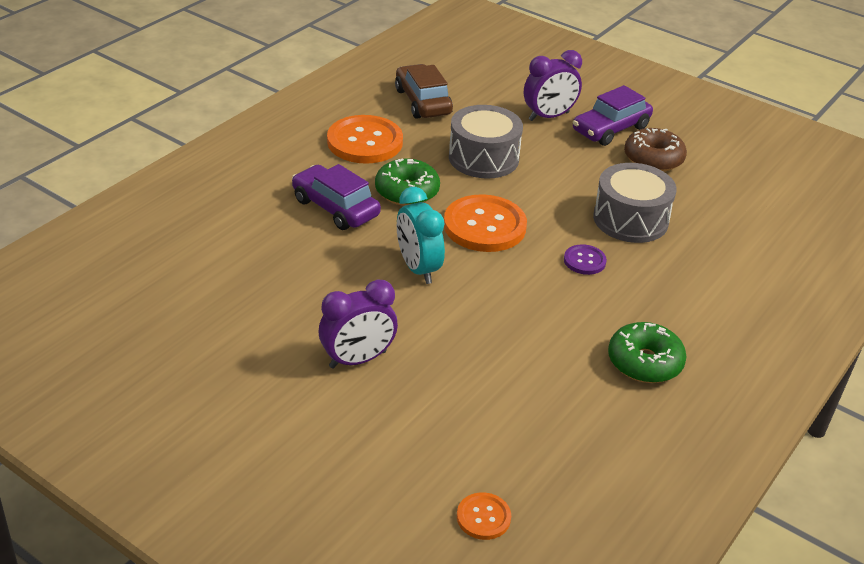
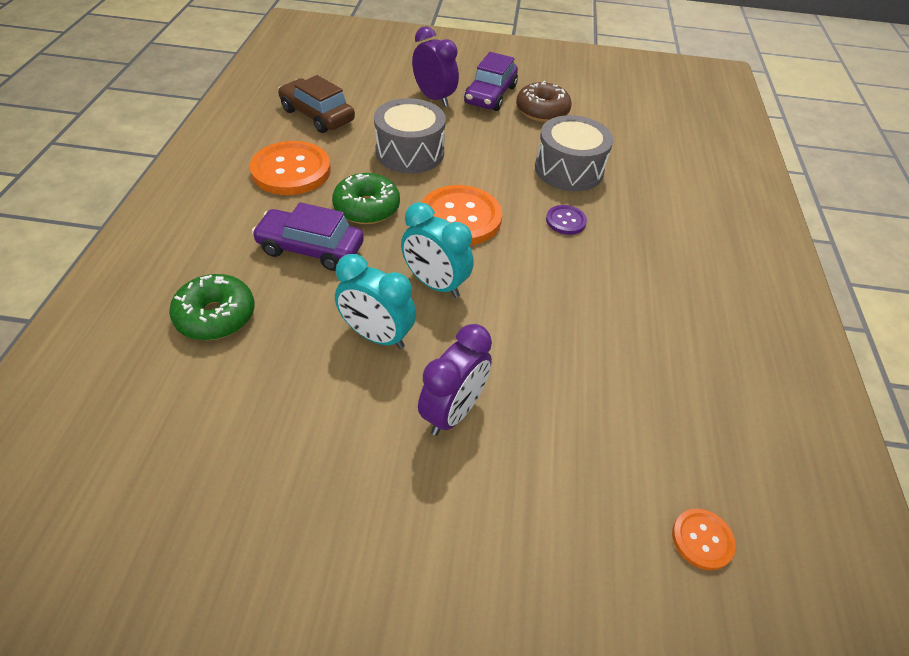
camera: 30 degrees left, 10 degrees up
(340, 288) = (377, 336): none -> turquoise clock
(549, 116) = (434, 98): purple clock -> purple clock turned 75 degrees counterclockwise
(644, 362) = (687, 299): green donut -> green donut (216, 316)

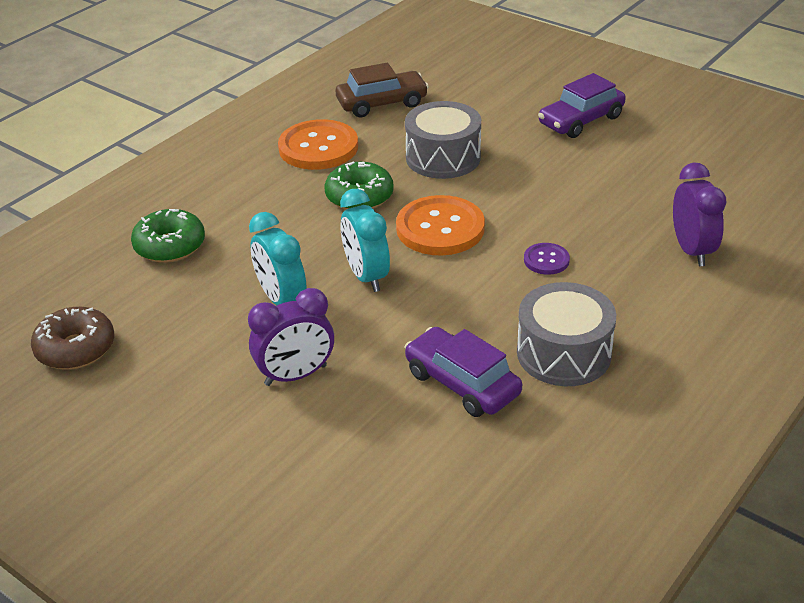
camera: 35 degrees right, 10 degrees down
(310, 249) = (283, 217): purple car -> purple car (462, 383)
(317, 115) = (382, 103): brown car -> brown car turned 90 degrees clockwise
(434, 98) = (515, 111): purple clock -> purple clock (692, 250)
(542, 111) = (625, 149): brown donut -> brown donut (75, 349)
(569, 169) = (598, 214): grey drum -> grey drum (563, 353)
(702, 540) = (421, 541): orange button -> none

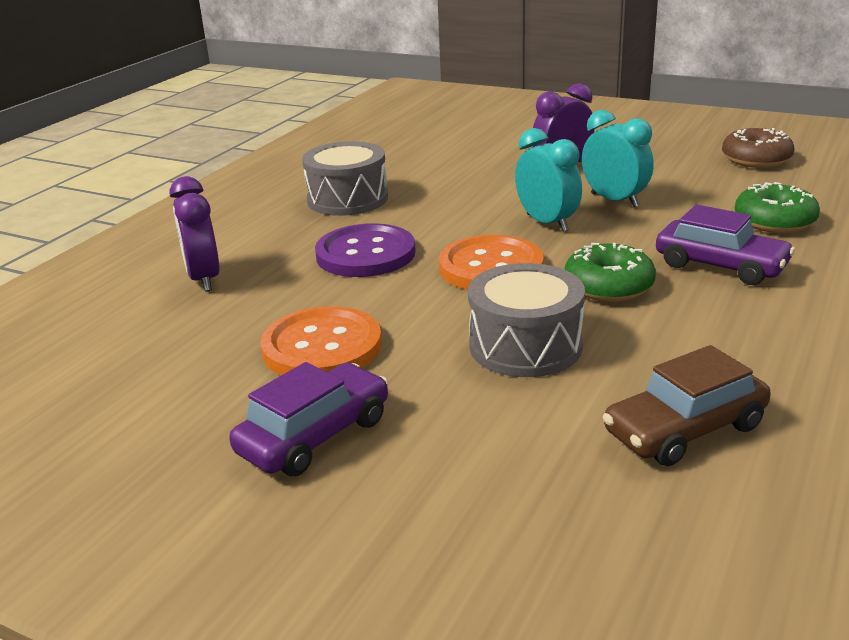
camera: 170 degrees right, 10 degrees down
(318, 147) = (720, 339): orange button -> orange button (322, 347)
(462, 383) = (428, 177): purple car -> purple car (720, 266)
(546, 260) = (365, 254): purple button -> purple button, size x2.02

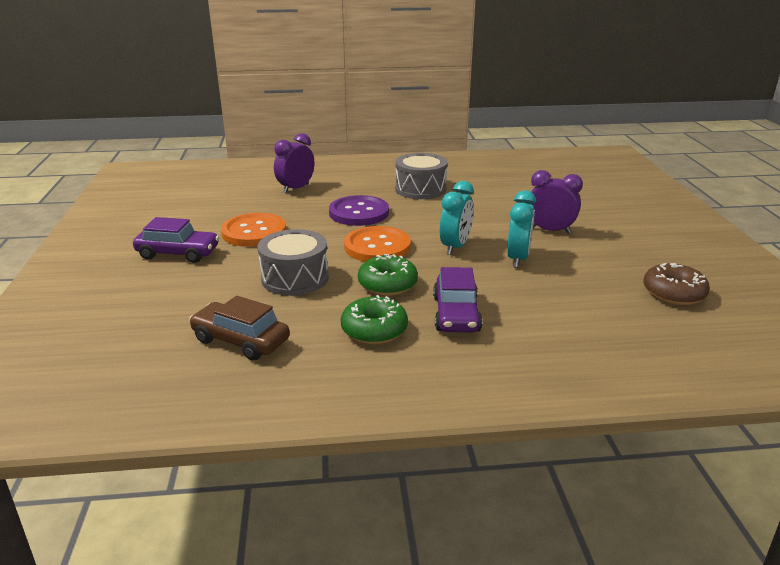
camera: 55 degrees right, 0 degrees up
(774, 221) = (556, 321): green donut -> green donut (374, 330)

